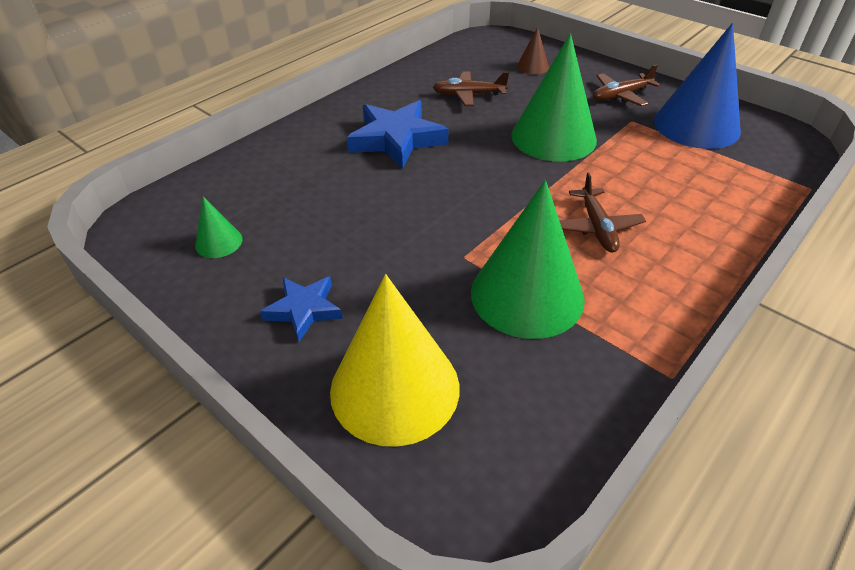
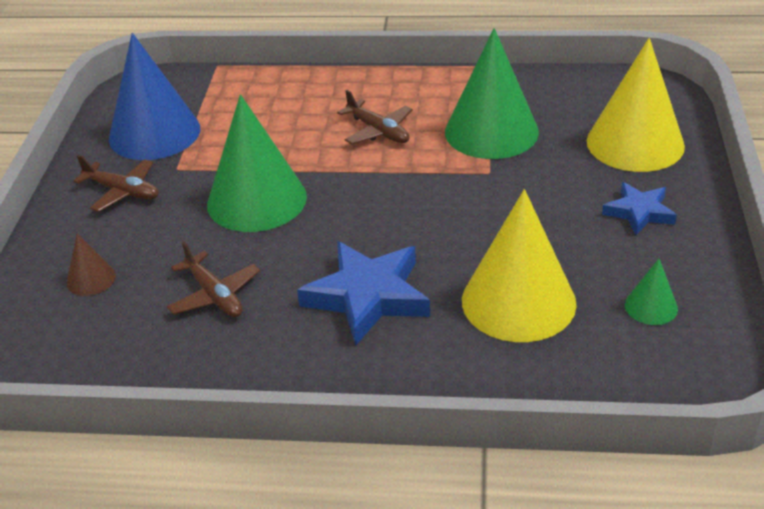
camera: 125 degrees left, 5 degrees down
(310, 190) = (518, 301): none -> yellow cone
(597, 227) = (378, 131): brown plane -> brown plane turned 90 degrees clockwise

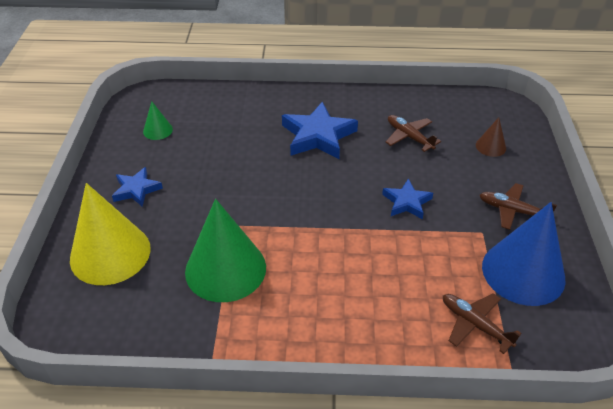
camera: 175 degrees right, 5 degrees up
(256, 200) = (407, 202): green cone -> blue star
(378, 131) = (323, 271): brown plane -> brown plane (475, 324)
(518, 301) = (231, 133): yellow cone -> none

